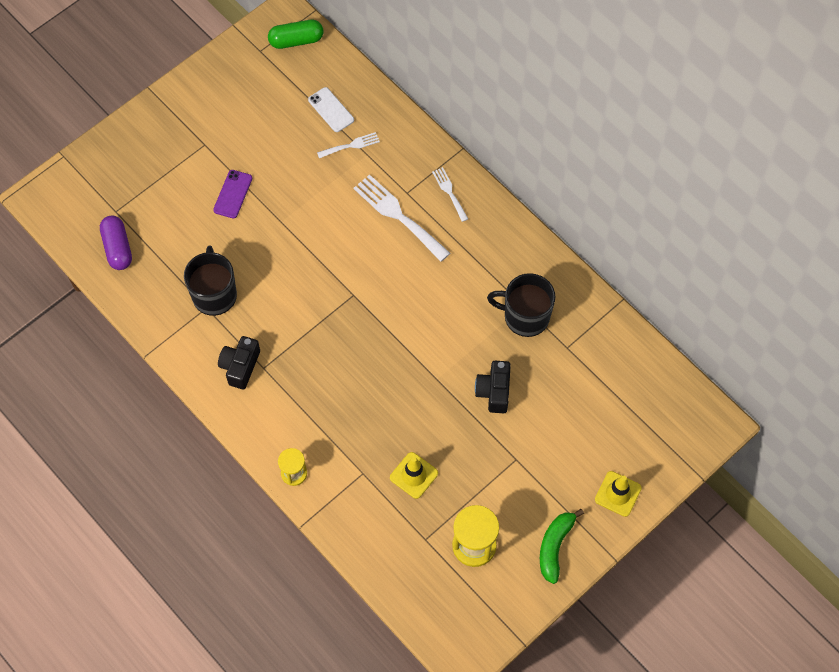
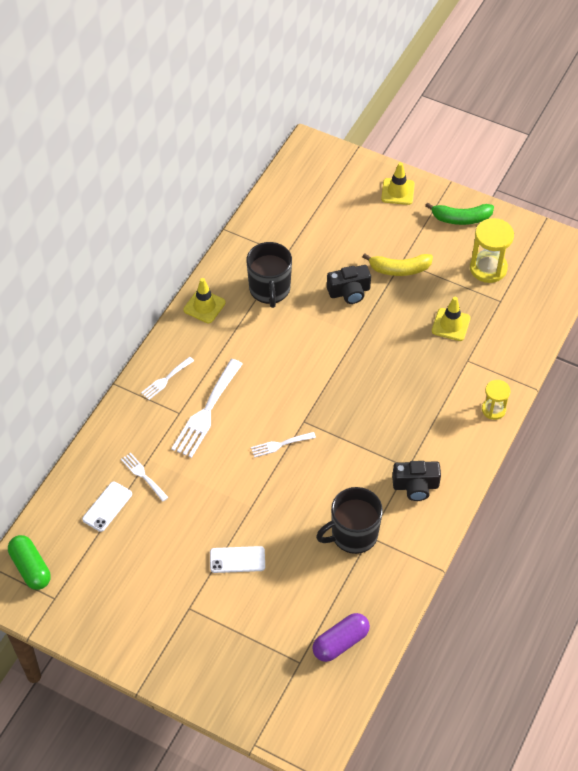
camera: 110 degrees left, 10 degrees down
(233, 194) = (237, 560): purple phone -> white phone
(336, 266) = (280, 445): none -> white fork
(506, 453) = (399, 269): none -> yellow banana
(526, 250) = (204, 306): none -> yellow traffic cone

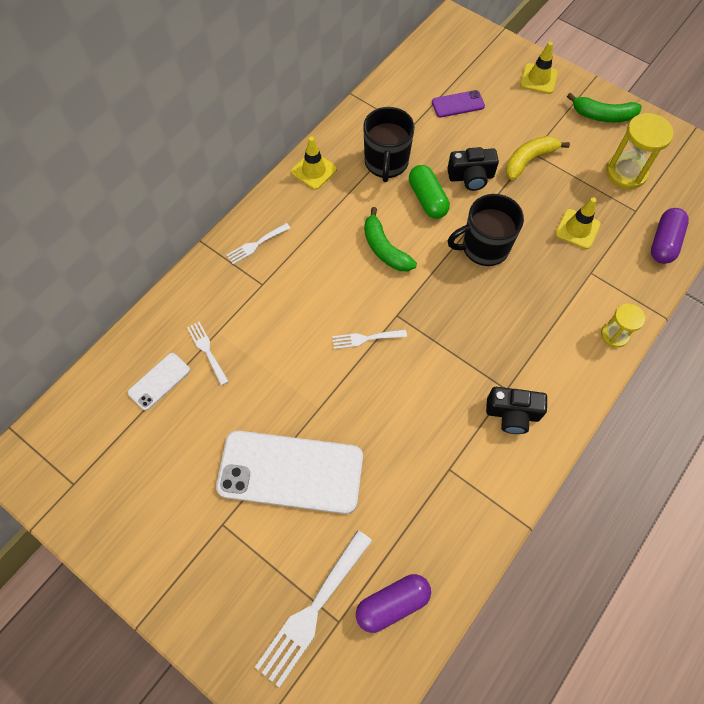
camera: 10 degrees right, 10 degrees up
(30, 568) = (57, 441): green capsule -> green capsule (427, 199)
(206, 412) = (292, 288): white fork -> white fork (312, 611)
(237, 560) = (290, 472): white phone -> white phone, size x2.17
(282, 366) = (384, 249): none -> green banana
(326, 226) = (458, 104): none -> purple phone
(353, 535) = (430, 463): black mug -> black mug (484, 247)
(399, 269) = (529, 160): yellow banana -> yellow banana turned 135 degrees clockwise
(528, 325) = (664, 242): none -> purple capsule

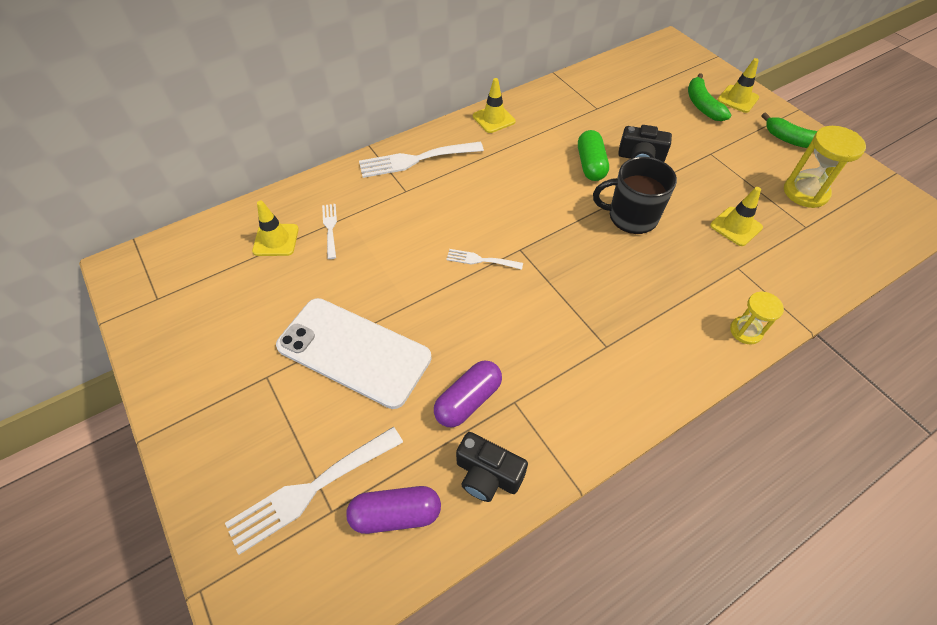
camera: 20 degrees right, 10 degrees down
(159, 381) = (276, 240): white phone -> yellow traffic cone
(256, 244) = (415, 160): white fork -> white fork, size x1.87
(384, 249) = (532, 193): green banana -> green banana (702, 105)
(386, 163) = (563, 128): black mug -> none
(458, 104) = (650, 101): purple phone -> none
(512, 414) = (603, 371): black camera -> black camera (487, 475)
(529, 160) = (704, 158): yellow banana -> none
(664, 242) = (830, 262): purple capsule -> purple capsule (468, 400)

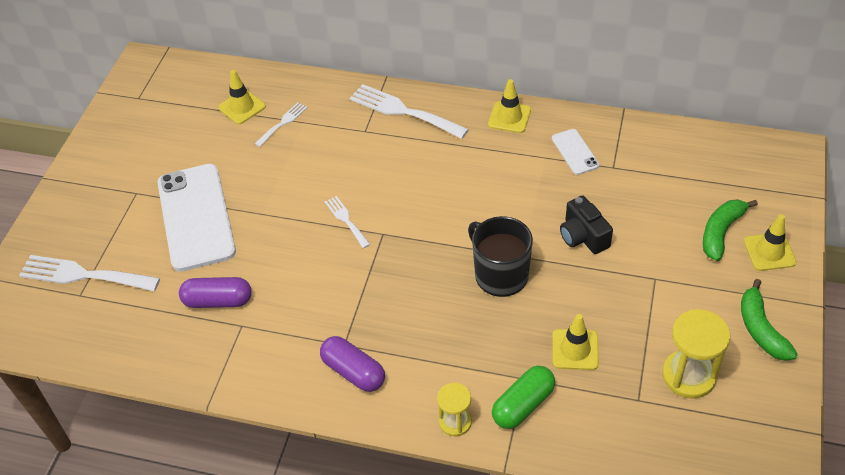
camera: 50 degrees right, 5 degrees down
(396, 514) = (105, 326): purple capsule -> purple capsule (353, 372)
(487, 475) = (173, 350): black camera -> none
(563, 113) = (575, 152): none -> white phone
(590, 165) = (531, 211): green capsule -> green capsule (523, 405)

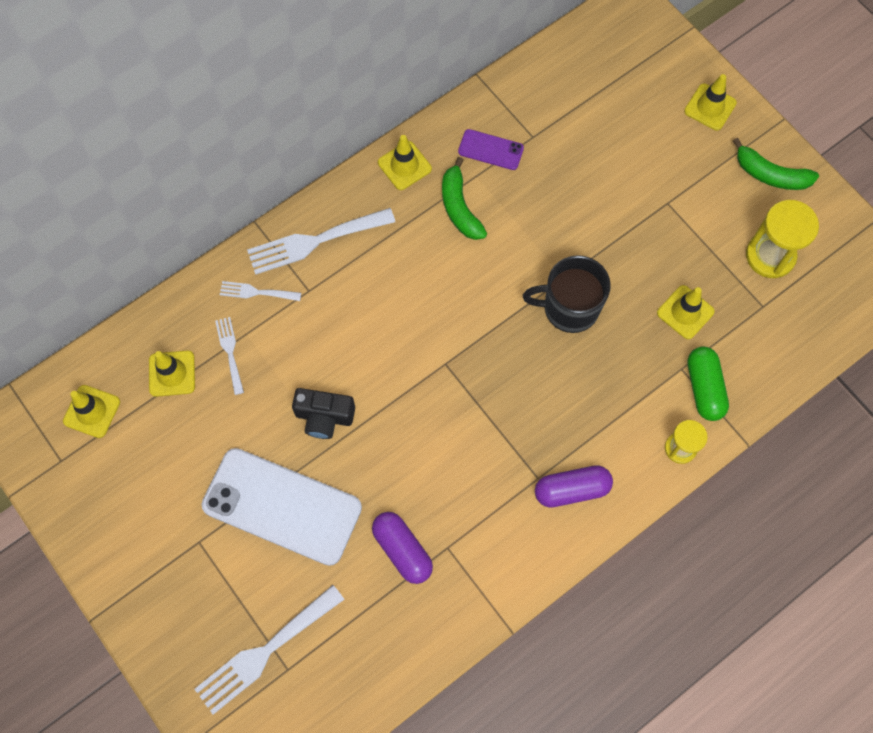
camera: 55 degrees left, 20 degrees up
(183, 90) = (92, 411): none -> yellow traffic cone
(218, 301) = (402, 550): purple capsule -> purple capsule turned 75 degrees counterclockwise
(346, 220) = (403, 382): white fork -> white fork (256, 292)
(575, 152) = (490, 150): white phone -> purple phone
(583, 236) = (583, 217): black camera -> black camera (324, 417)
(721, 232) = (664, 121): green banana -> green banana (459, 207)

